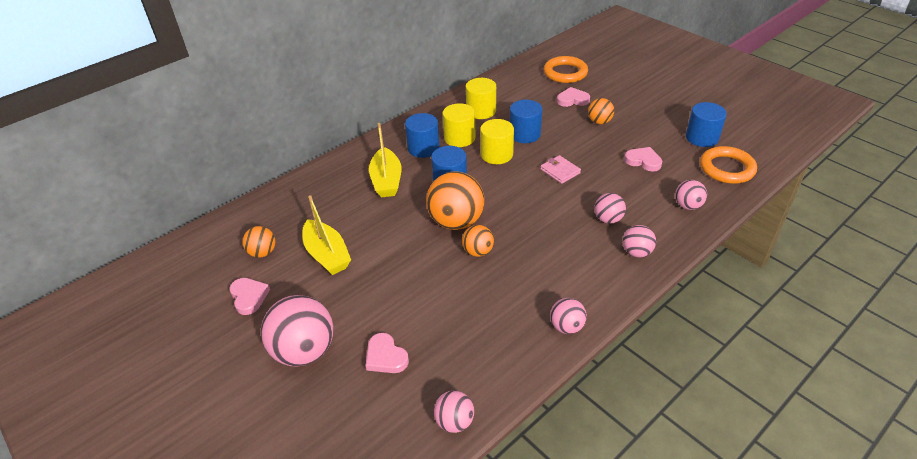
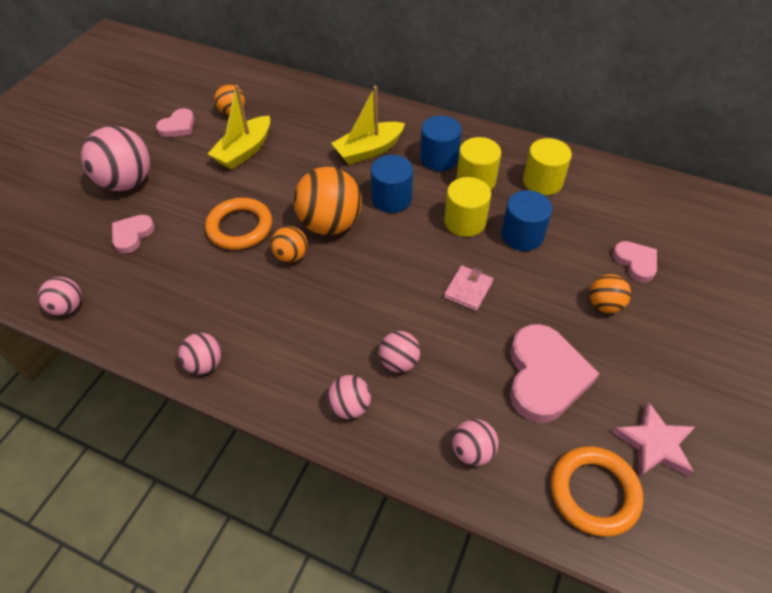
camera: 65 degrees right, 10 degrees up
(565, 73) = (697, 237): orange ring -> orange ring (240, 227)
(643, 161) = (544, 376): pink heart -> pink heart, size x1.83
(702, 138) = (654, 444): blue cylinder -> pink star

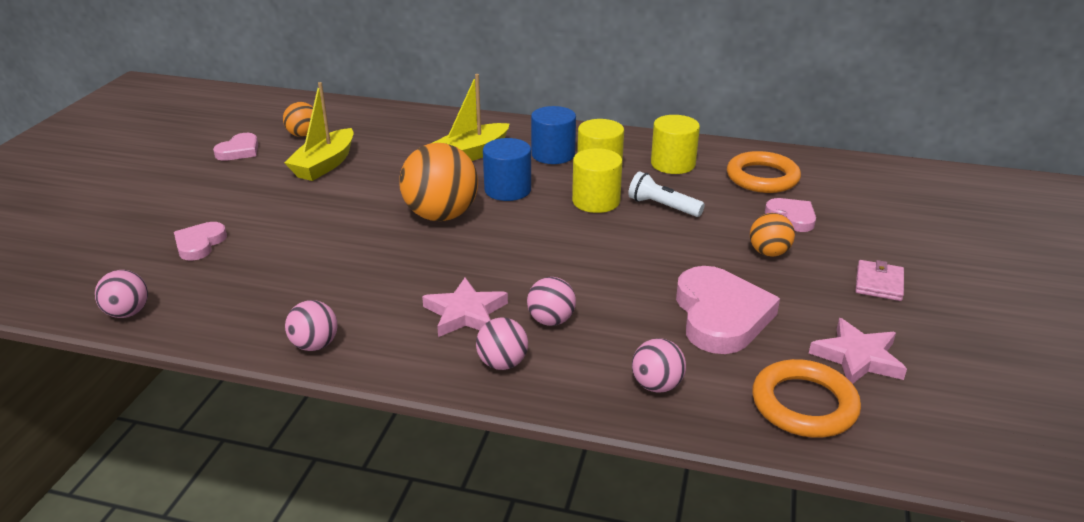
camera: 10 degrees left, 20 degrees down
(127, 182) = (184, 200): pink ball -> none
(240, 227) = (333, 227): orange ring -> orange ring (762, 177)
(291, 256) = (401, 245): orange ball -> none
(330, 344) = (465, 313): none -> pink star
(468, 289) = (614, 254): pink wallet -> pink wallet (879, 283)
(522, 235) = (663, 206): blue cylinder -> white flashlight

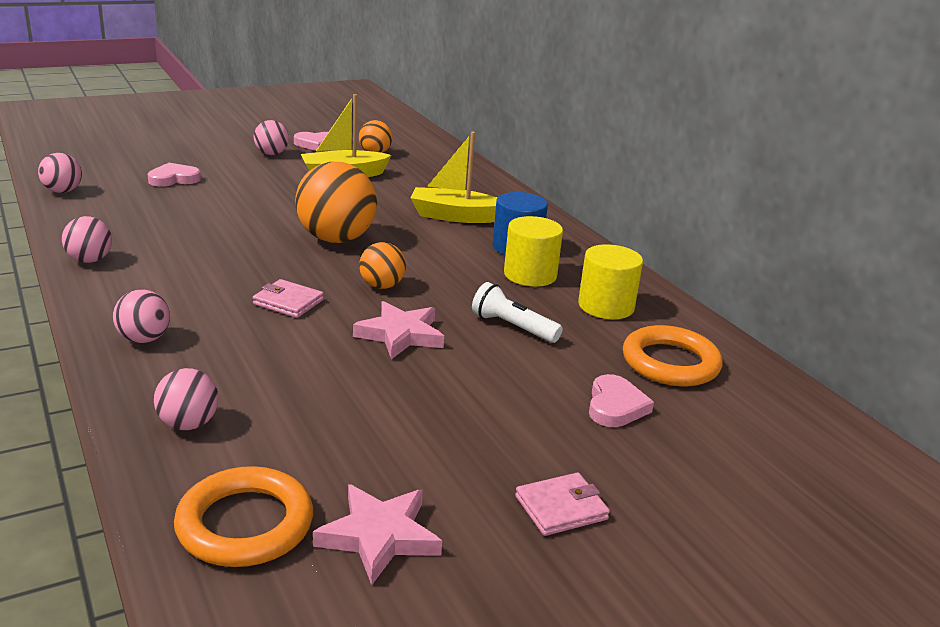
camera: 45 degrees right, 5 degrees down
(465, 313) = (201, 299): pink star -> pink star (400, 335)
(507, 190) = (421, 249): blue cylinder -> none
(521, 276) = (288, 302): none -> pink wallet
(551, 320) = (235, 338): pink ball -> pink ball (271, 154)
(596, 201) = (467, 292): yellow cylinder -> none
(663, 206) = (513, 327): white flashlight -> white flashlight turned 45 degrees counterclockwise
(720, 315) = (353, 422): pink heart -> none
(769, 253) = (517, 414): orange ball -> orange ball (382, 286)

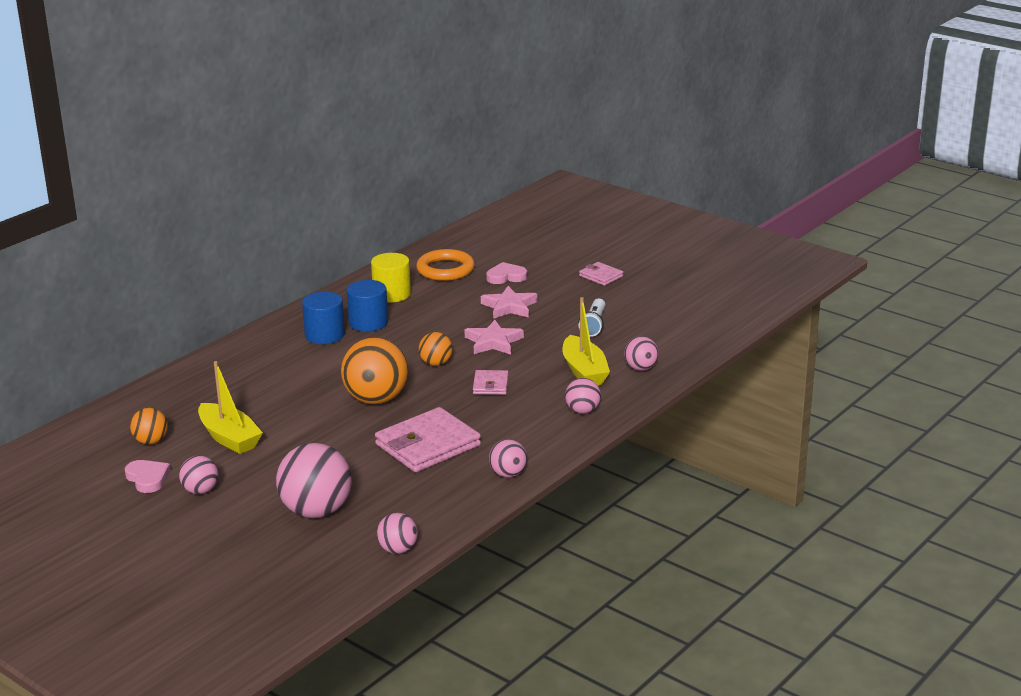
camera: 110 degrees left, 0 degrees up
(174, 179) = (316, 511): pink heart -> pink ball
(208, 240) = (428, 445): none -> pink wallet
(245, 524) = (687, 332): orange ring -> none
(379, 536) = (661, 305): pink star -> pink star (509, 307)
(455, 216) = (285, 368): yellow boat -> yellow boat (584, 371)
(513, 327) = (449, 314): white flashlight -> white flashlight (594, 325)
(530, 275) = (368, 323): yellow cylinder -> blue cylinder

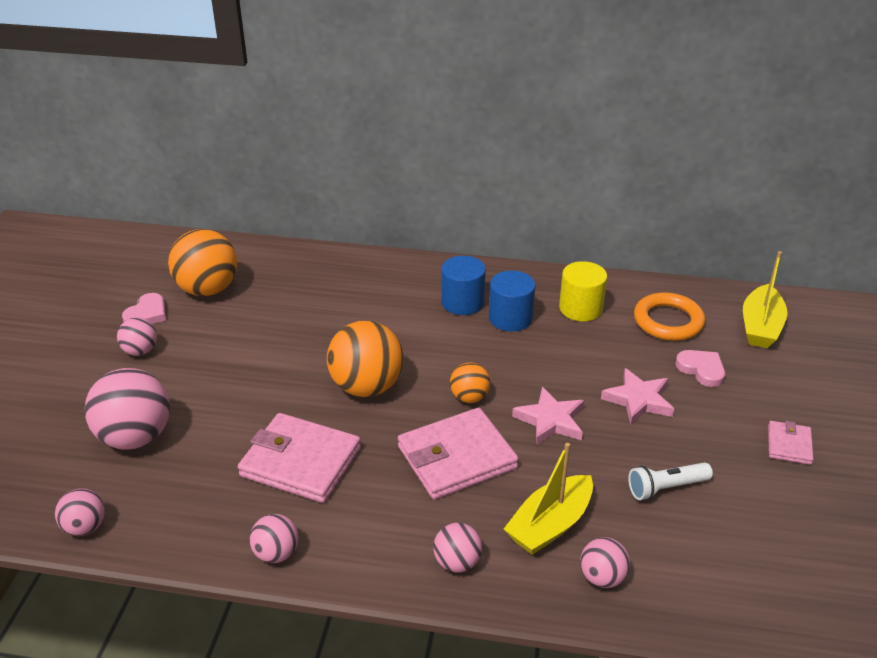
camera: 60 degrees right, 10 degrees up
(151, 441) = (208, 289): orange ball -> orange ball, size x1.89
(229, 438) = (238, 328): yellow boat -> yellow boat (760, 327)
(490, 385) = (457, 457): pink wallet -> pink wallet, size x1.98

